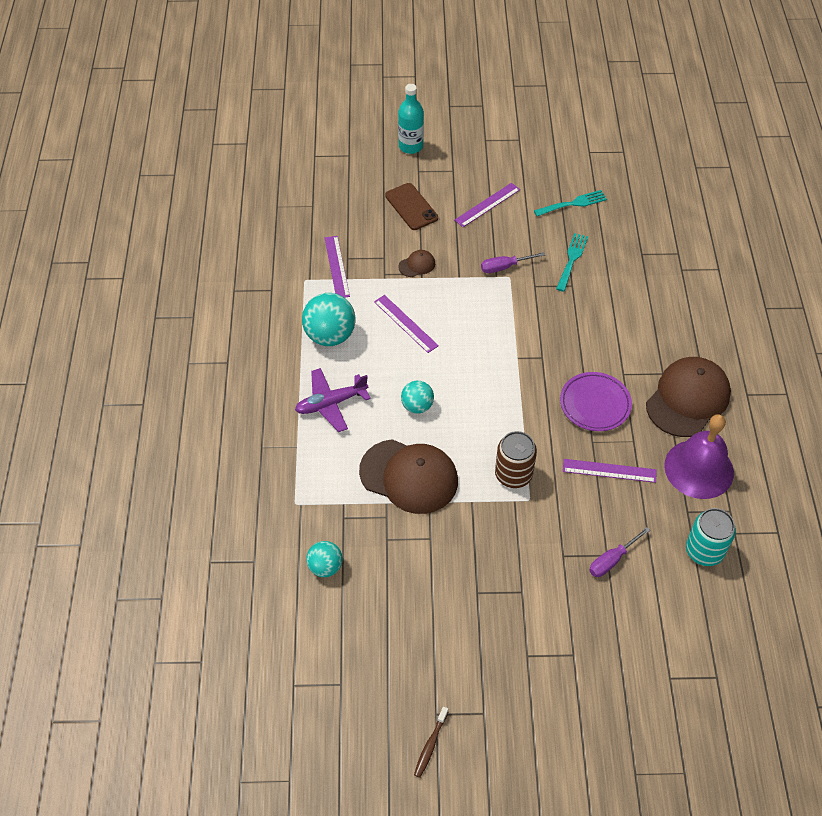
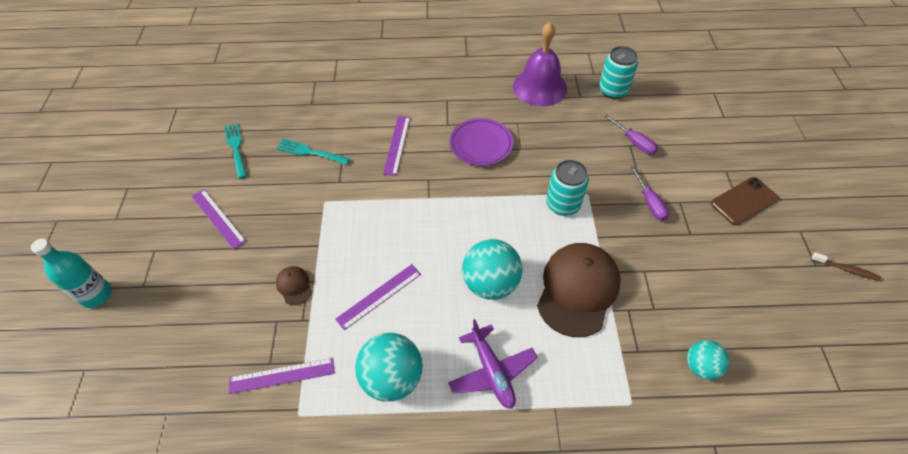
camera: 90 degrees left, 0 degrees up
(411, 207) = (201, 293): brown phone -> brown phone (744, 201)
(417, 406) = (490, 283): turquoise ball -> turquoise ball, size x1.68
(504, 267) = (311, 205): purple screwdriver -> purple screwdriver (650, 203)
(513, 475) = (563, 204): brown can -> turquoise can
(609, 471) = (549, 139): purple ruler -> purple ruler (397, 145)
(688, 399) = (472, 88): brown cap -> none

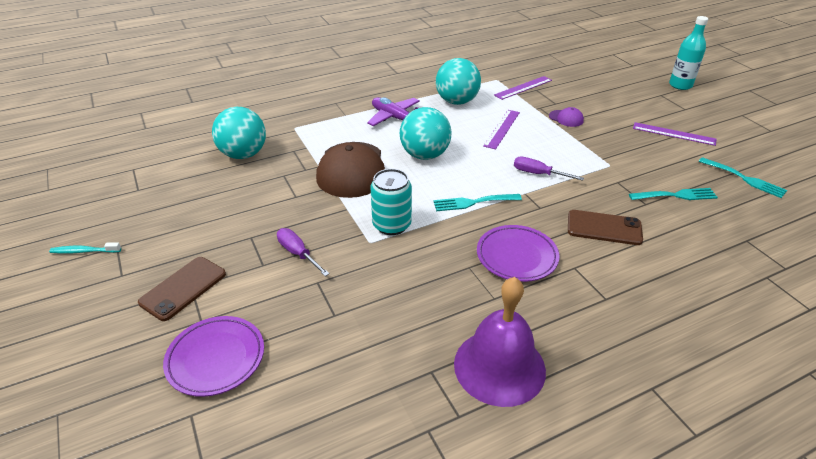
camera: 155 degrees right, 15 degrees down
(294, 286) = (566, 118): brown cap -> purple cap
(397, 145) = (604, 228): purple ruler -> brown phone
(480, 204) = (473, 202): none -> turquoise fork
(613, 90) = (383, 403): turquoise can -> none
(634, 143) = (329, 320): purple screwdriver -> purple screwdriver (538, 174)
(700, 366) = (243, 154): turquoise ball -> turquoise ball, size x1.68
(712, 142) = (216, 358): none -> purple plate
(846, 269) = (84, 251): brown toothbrush -> turquoise toothbrush

